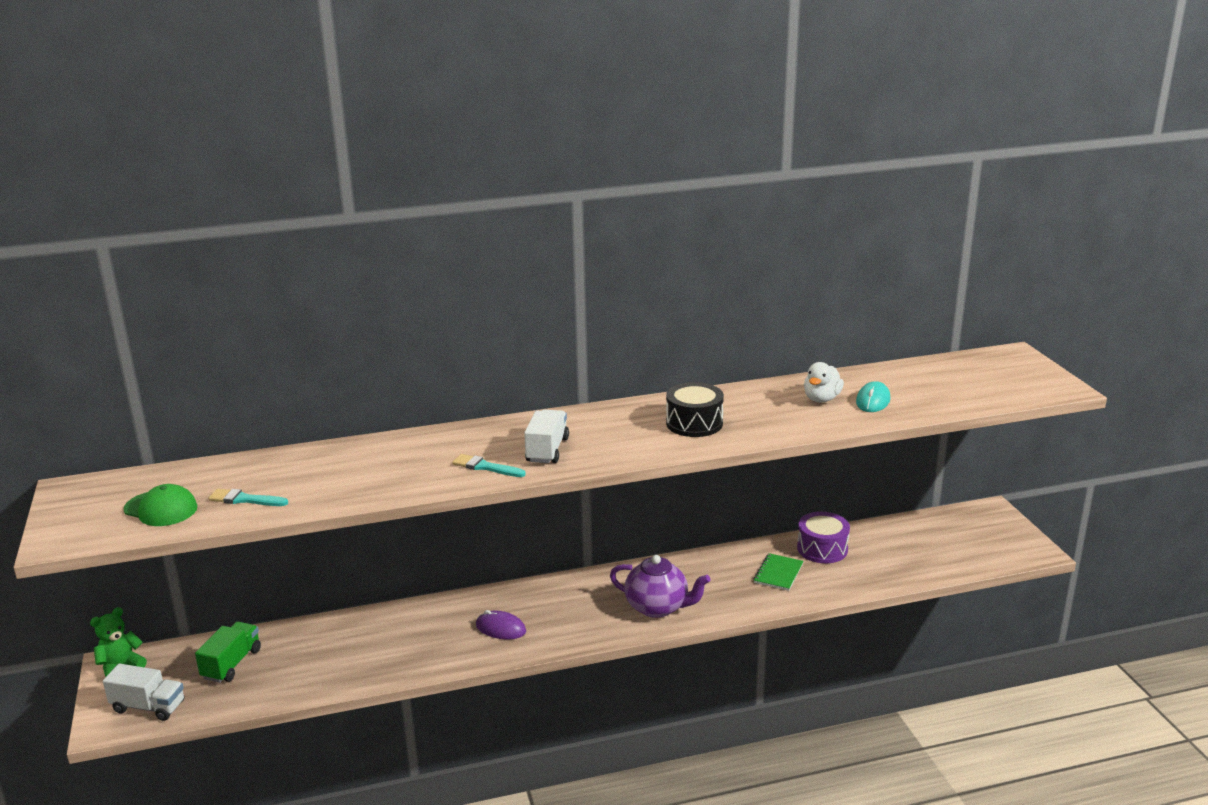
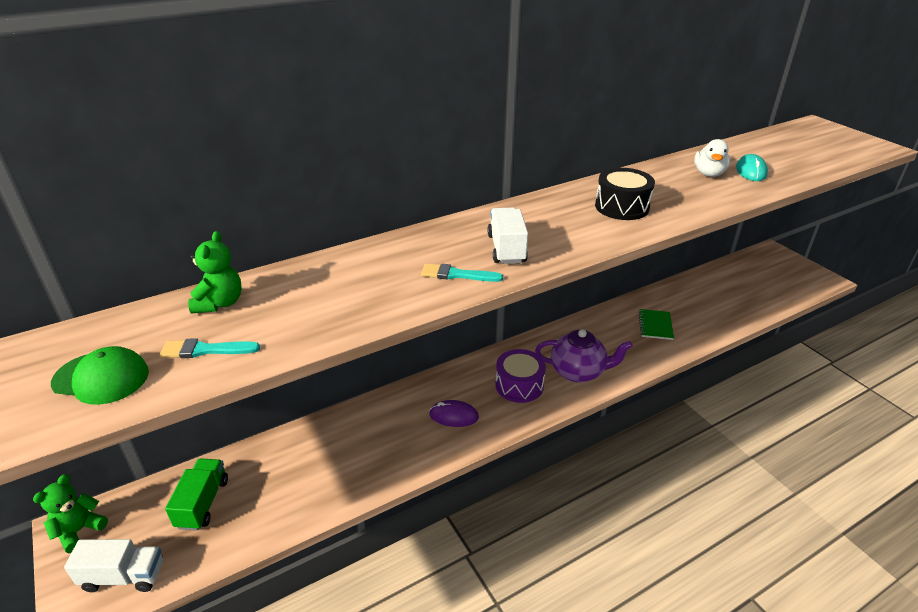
camera: 15 degrees left, 10 degrees up
(270, 466) = (220, 303): none -> green teddy bear
(822, 549) = (675, 299): purple drum -> purple drum (519, 385)

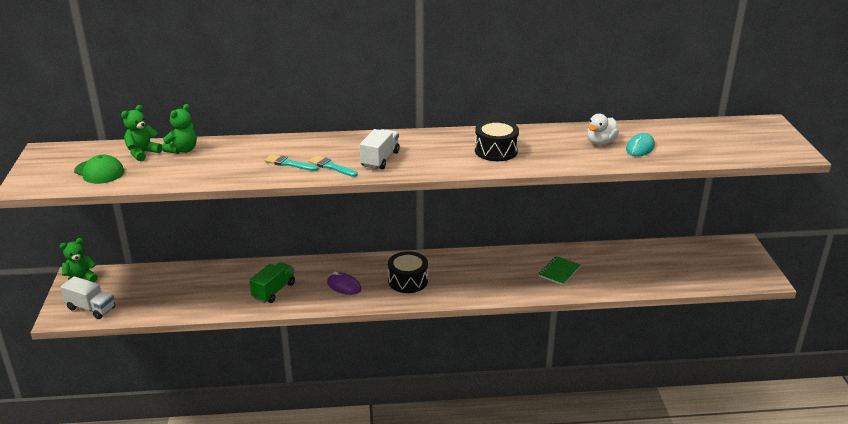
camera: 25 degrees right, 5 degrees down
(156, 325) = (142, 153): none -> green teddy bear
(203, 503) = (153, 287): green truck -> green truck (274, 291)
(205, 350) = (157, 171): turquoise brush -> turquoise brush (289, 164)
(519, 385) = (408, 281): purple drum -> black drum
(578, 372) = (461, 285): purple teapot -> none

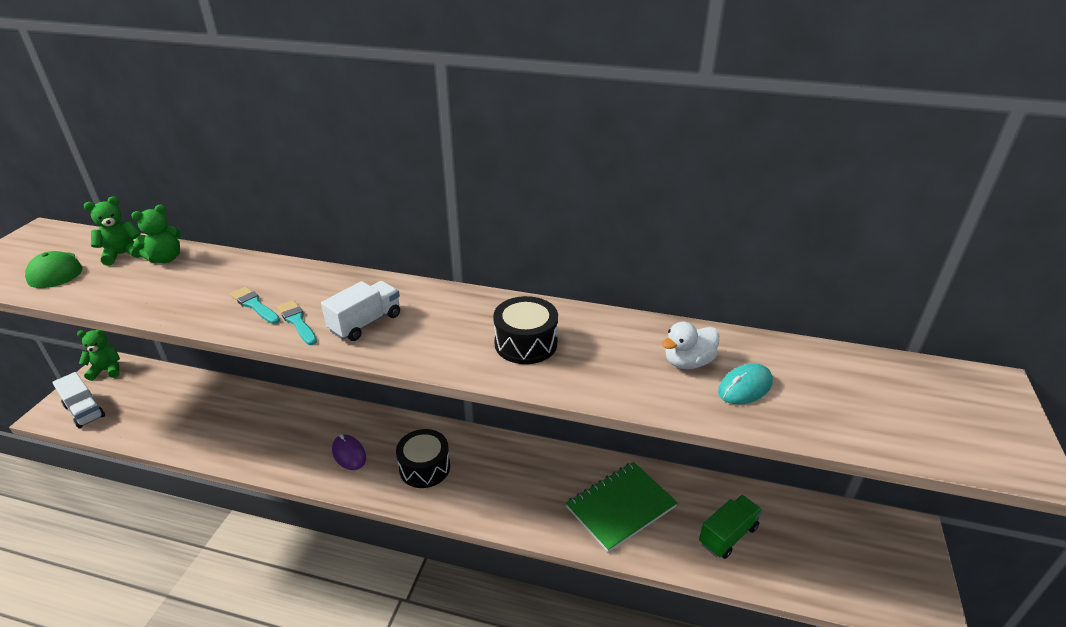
camera: 20 degrees right, 5 degrees up
(274, 291) = (271, 439): green truck -> green truck (728, 535)
(559, 271) = (621, 507): green notebook -> green notebook, size x1.72

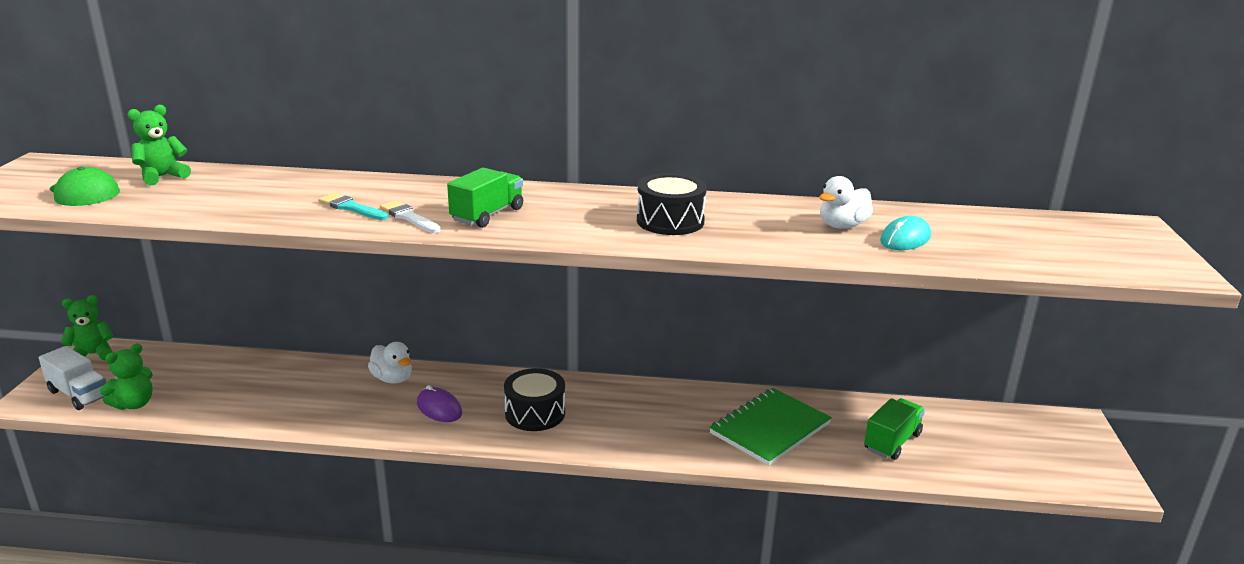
camera: 10 degrees left, 10 degrees down
(165, 259) = (219, 178): green teddy bear -> green teddy bear (134, 404)
(297, 321) = (409, 217): turquoise brush -> white brush
(322, 417) = (392, 379): none -> white duck
(365, 323) = (487, 215): white truck -> green truck

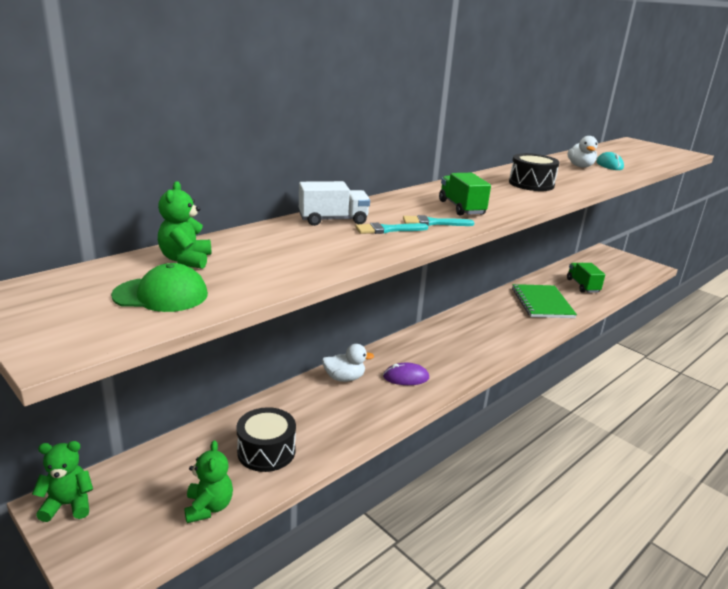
camera: 50 degrees left, 0 degrees up
(79, 394) = (138, 536): white truck -> white truck (333, 220)
(93, 354) = (68, 505): green teddy bear -> green teddy bear turned 60 degrees clockwise
(409, 217) = (434, 223): white brush -> turquoise brush
(535, 413) = (452, 351): black drum -> black drum (266, 451)

